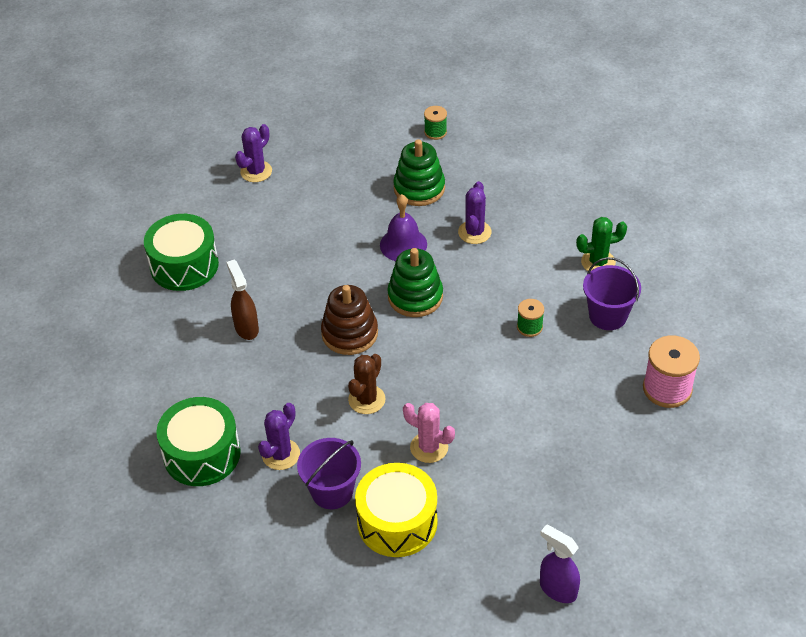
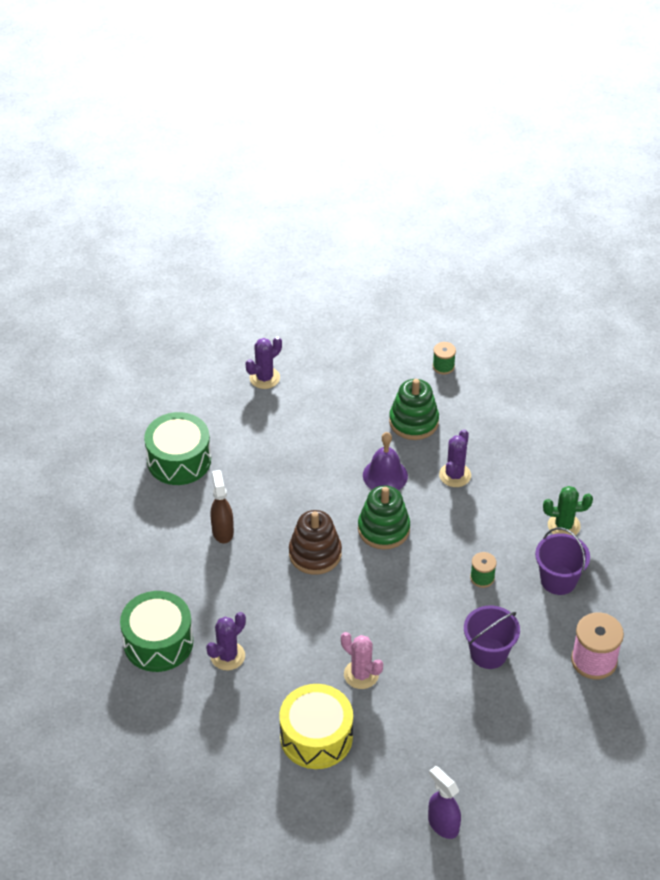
camera: 10 degrees right, 0 degrees up
(332, 491) = (265, 698): purple bucket -> purple bucket (488, 653)
(367, 400) = (316, 619): brown cactus -> none

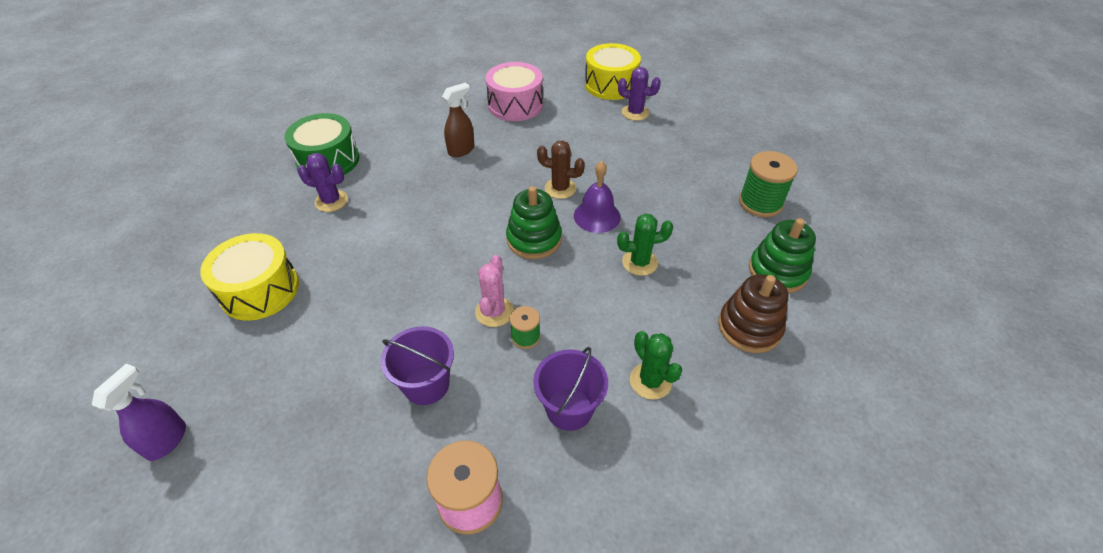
camera: 60 degrees right, 0 degrees up
(179, 460) = (515, 105): green drum -> pink drum
(204, 372) = (611, 85): none -> yellow drum
(315, 554) = (474, 208): brown stacking toy -> brown stacking toy (749, 327)
(332, 483) = (560, 188): none -> brown cactus
(361, 674) = (349, 292): pink cactus -> pink cactus (494, 312)
(413, 421) = (676, 209): green stacking toy -> green stacking toy (777, 271)
(443, 366) = (760, 203): green spool -> green spool, size x1.81
(455, 475) = (639, 262): purple cactus -> green cactus

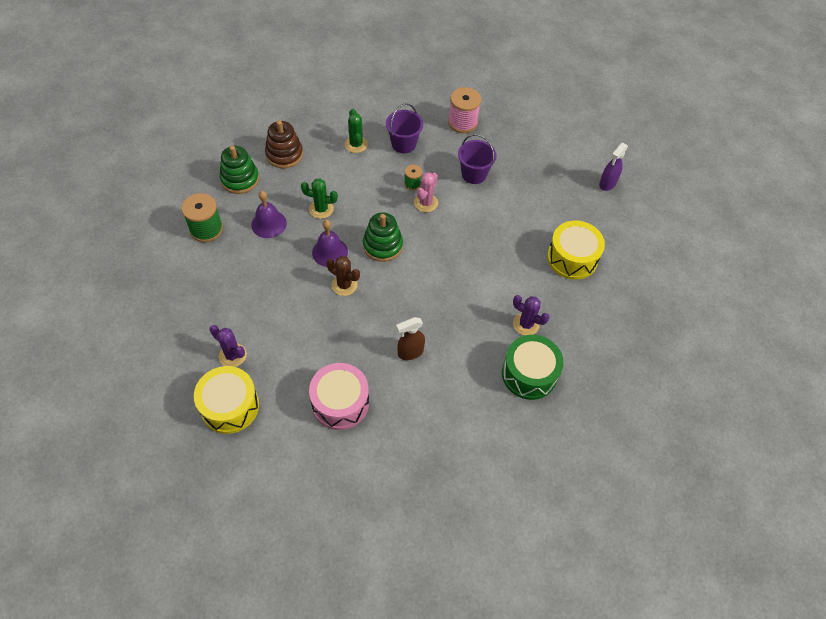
camera: 165 degrees left, 10 degrees up
(693, 227) = (269, 224): none -> purple bell

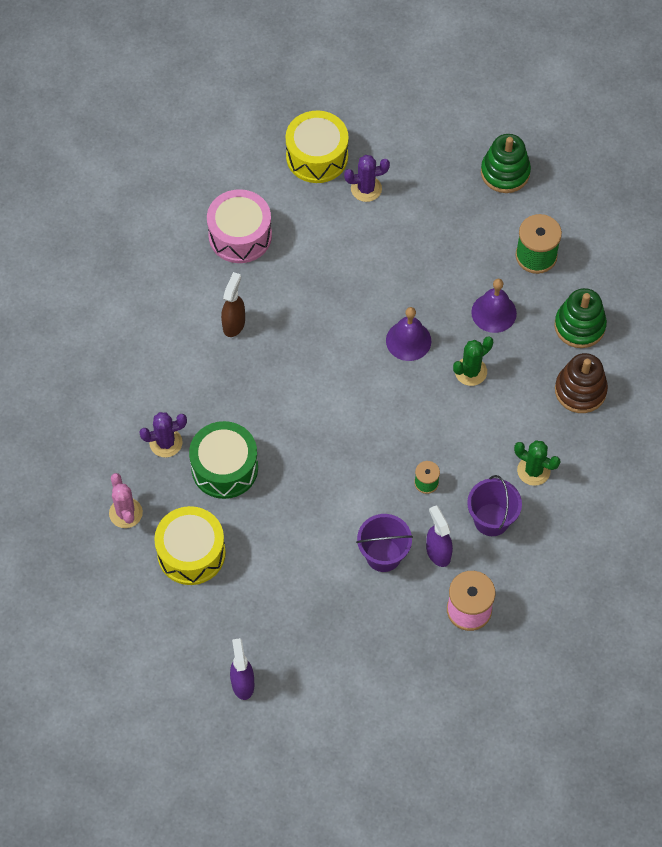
camera: 135 degrees right, 5 degrees up
(344, 285) = (357, 325): brown cactus -> none
(382, 245) = (372, 392): green stacking toy -> green stacking toy (505, 172)
(426, 203) = (389, 474): pink cactus -> pink cactus (125, 513)
(446, 153) = (438, 552): none -> purple spray bottle
(529, 374) = (118, 400): green drum -> green drum (224, 468)

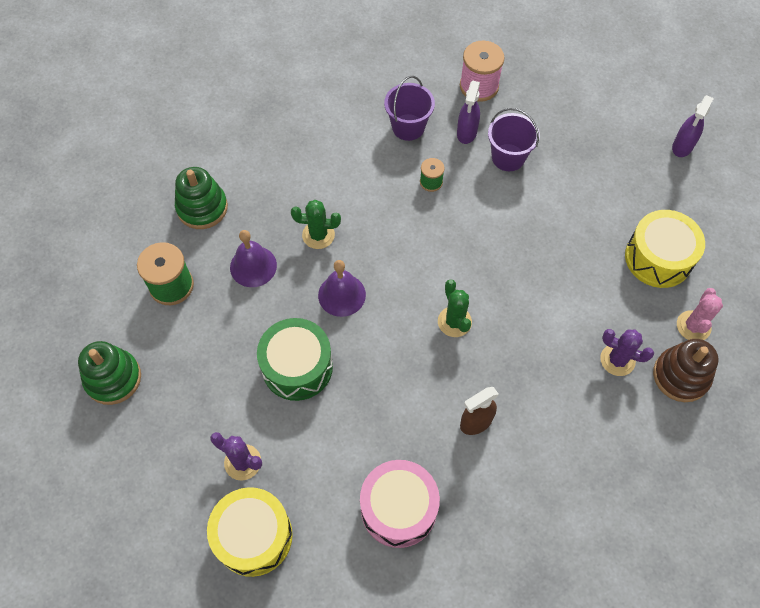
camera: 140 degrees left, 0 degrees up
(224, 468) = (581, 303): green drum -> green drum (297, 367)
(533, 470) = (346, 136): green cactus -> green cactus (454, 322)
(580, 390) = (254, 164): brown stacking toy -> brown stacking toy (680, 376)

